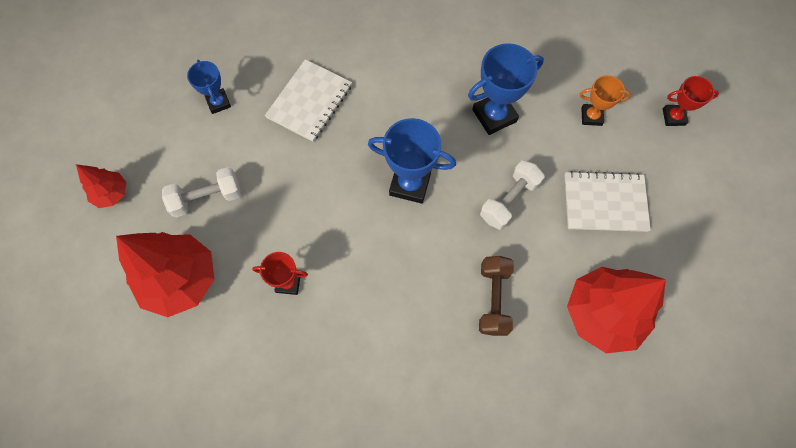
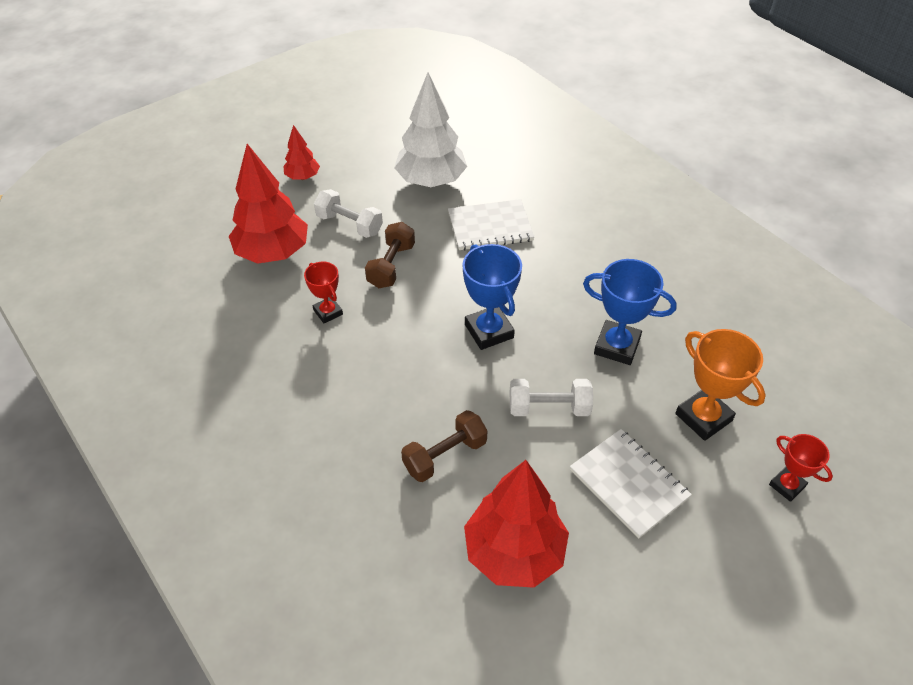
camera: 50 degrees right, 20 degrees down
(218, 102) = (431, 181): blue trophy -> white tree
(283, 201) = (391, 266): none -> brown dumbbell
(591, 116) = (703, 417): orange trophy -> orange trophy, size x1.66

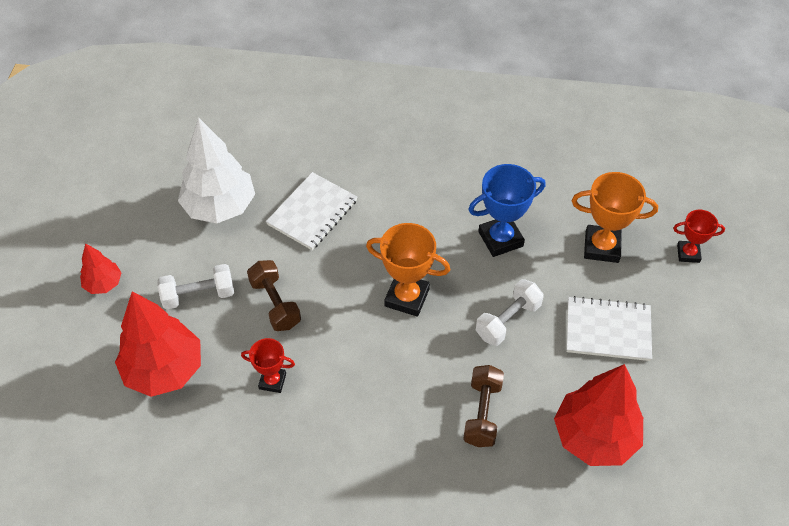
camera: 45 degrees left, 5 degrees up
(489, 331) = (407, 297): blue trophy -> orange trophy

